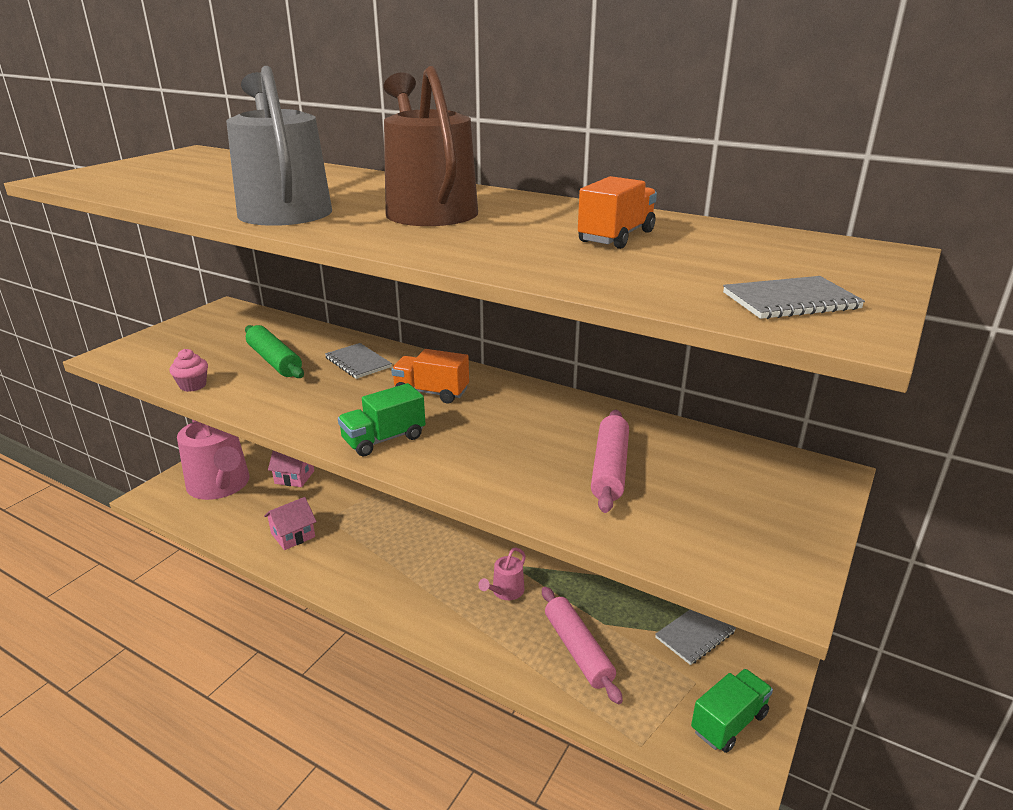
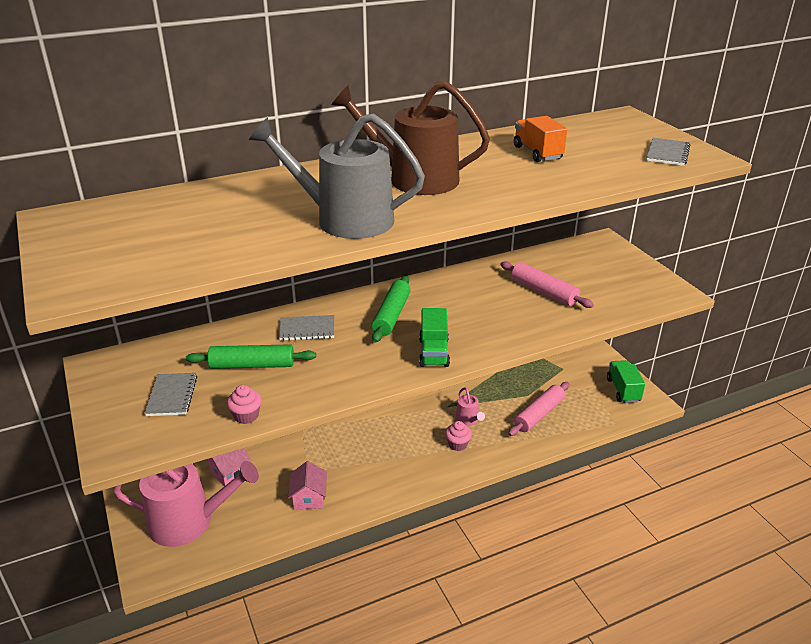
camera: 55 degrees left, 5 degrees up
(431, 392) = (391, 315): orange truck -> green rolling pin
(454, 601) = (457, 444): none -> pink cupcake
(578, 650) = (539, 414): pink rolling pin -> pink rolling pin turned 60 degrees counterclockwise
(695, 635) = (561, 369): grey notebook -> grey notebook (171, 396)

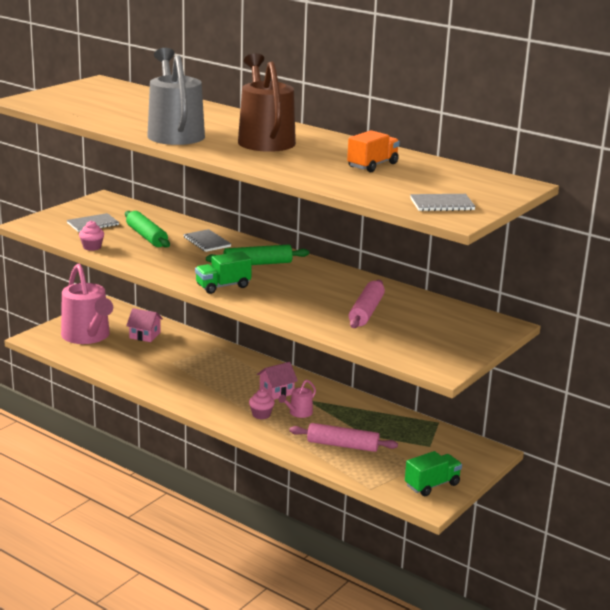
camera: 60 degrees right, 10 degrees down
(309, 497) = (145, 370): pink house -> pink house (276, 391)

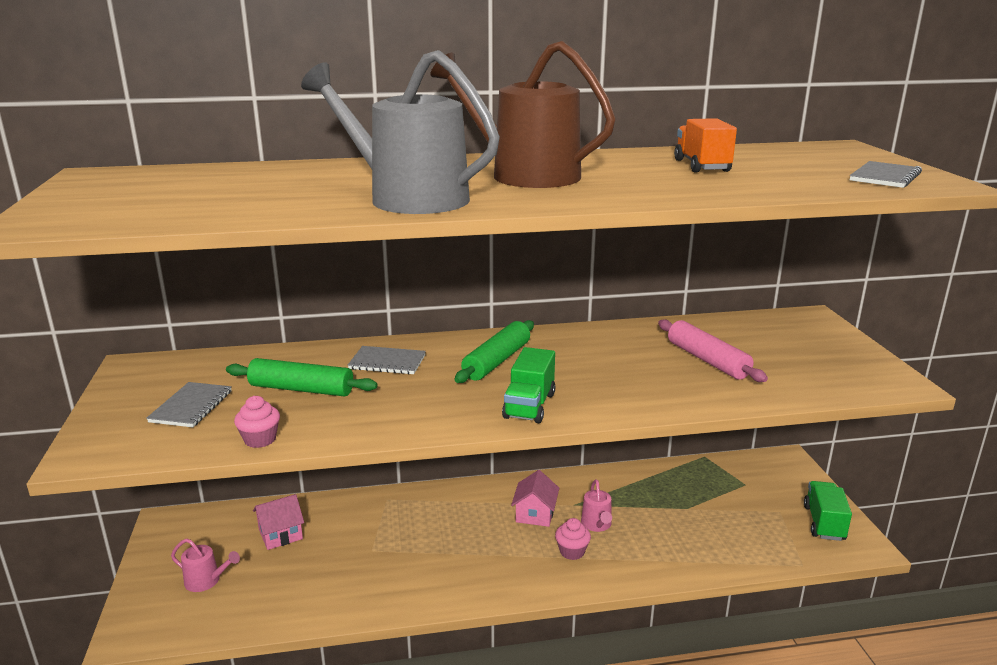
camera: 45 degrees left, 0 degrees up
(87, 336) = (206, 581): pink watering can -> pink watering can, size x0.43
(342, 445) = (694, 534): pink rolling pin -> none

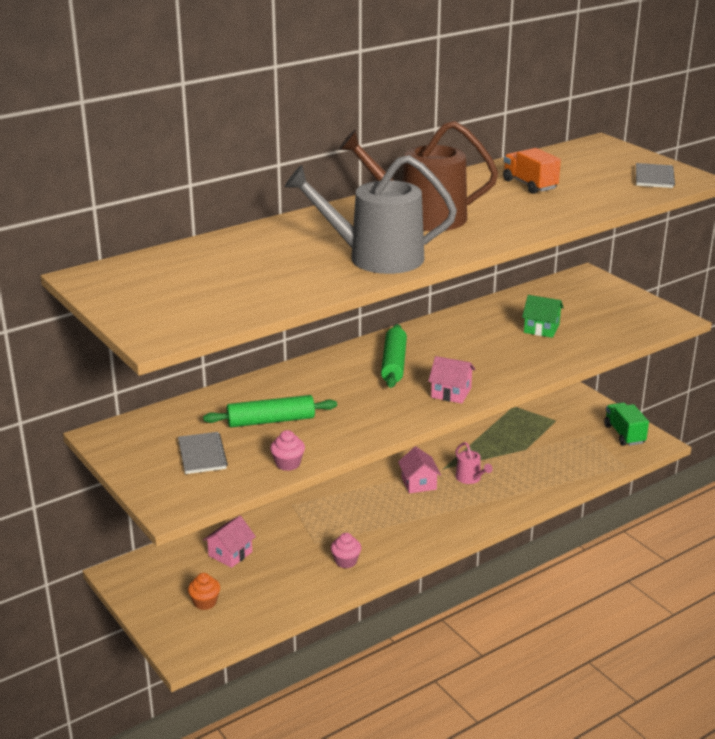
camera: 25 degrees left, 5 degrees up
(206, 581) = (205, 602): pink watering can -> orange cupcake
(387, 362) = (311, 384): grey notebook -> none
(529, 406) = (451, 393): green truck -> pink house
(572, 551) = (466, 502): pink cupcake -> pink cupcake (346, 561)
(707, 360) = (541, 329): pink rolling pin -> green house

